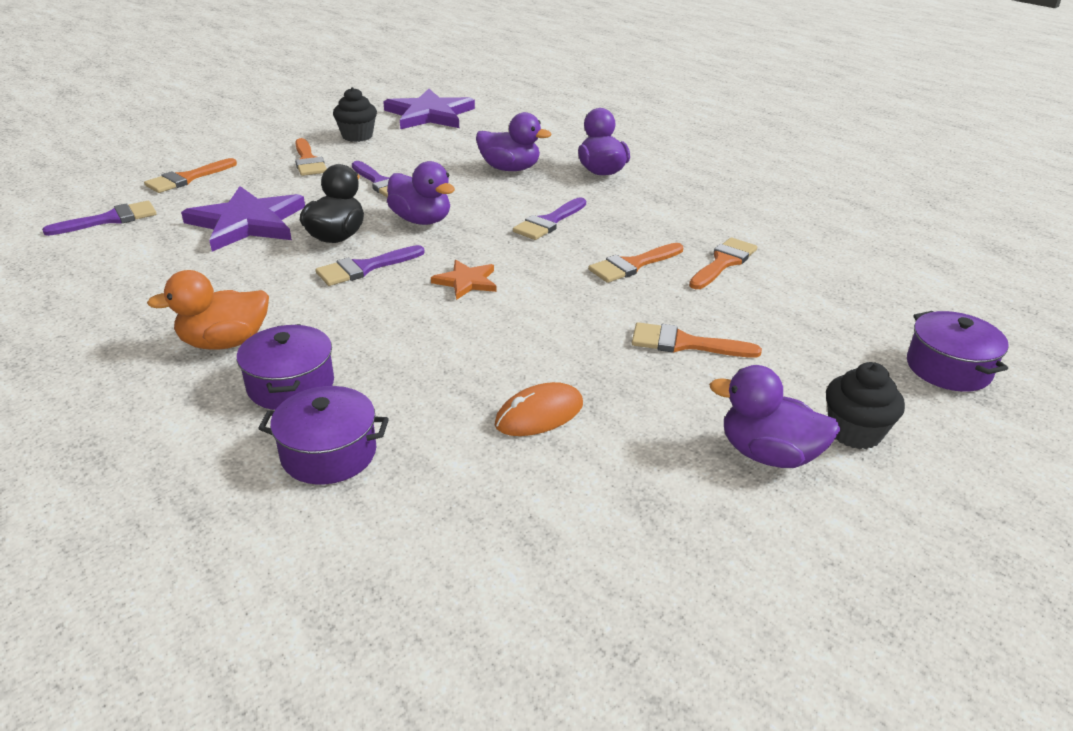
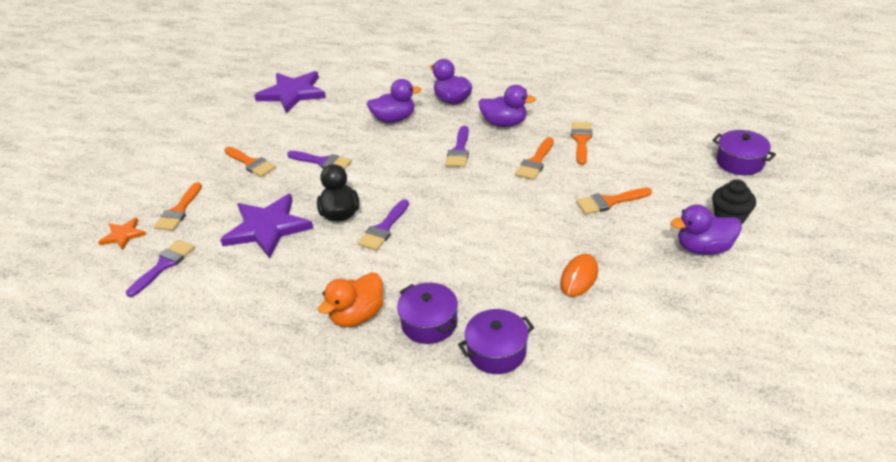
camera: 25 degrees left, 5 degrees up
(357, 136) = (262, 130): black cupcake -> none
(421, 220) = (380, 180): purple duck -> purple duck (504, 123)
(466, 282) = (455, 212): orange star -> orange star (123, 235)

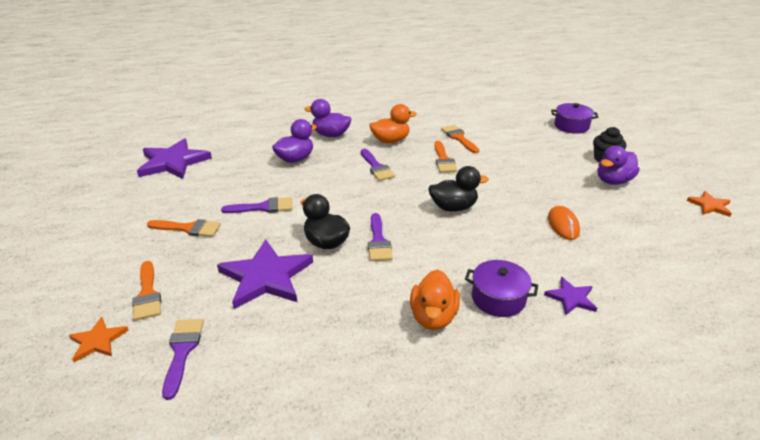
camera: 35 degrees left, 5 degrees down
(487, 218) = (453, 207): none -> black duck
(497, 351) = (571, 298): purple pot -> purple star
(504, 123) = (390, 140): purple duck -> orange duck
(609, 202) = (523, 171): orange brush -> none
(792, 320) = (710, 205): none -> orange star

